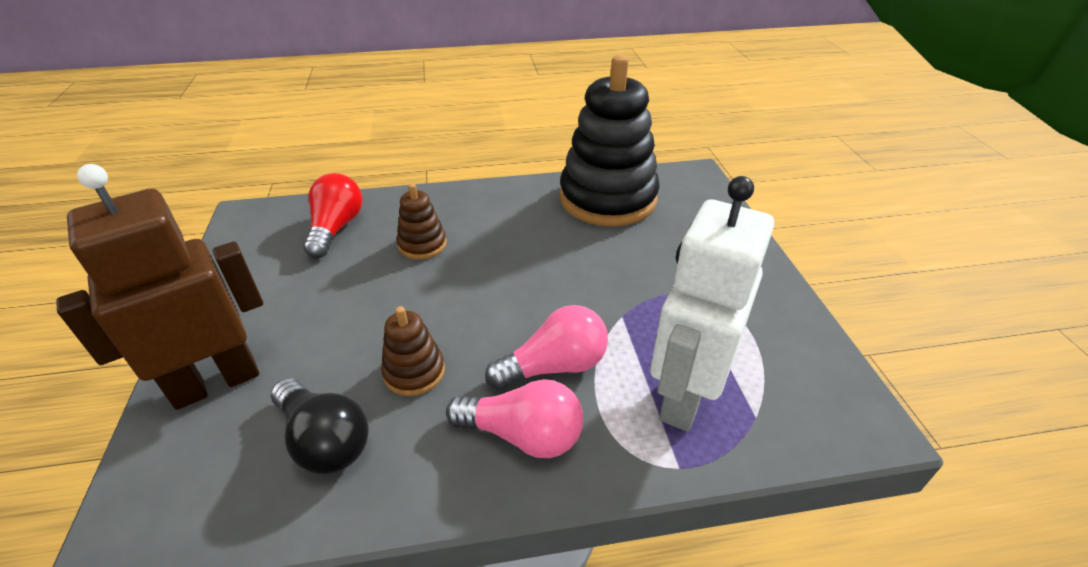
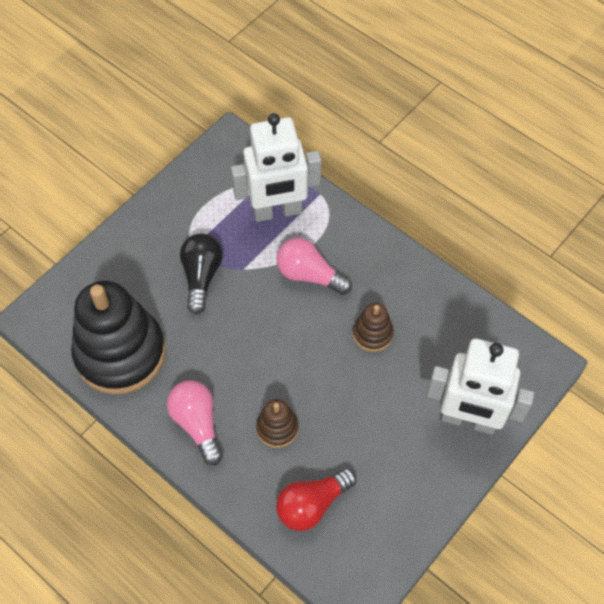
camera: 130 degrees left, 20 degrees up
(216, 382) = (468, 420): brown robot -> white robot
(324, 440) = (441, 335): black light bulb -> black light bulb (201, 276)
(523, 435) = (360, 259): pink light bulb -> pink light bulb (197, 424)

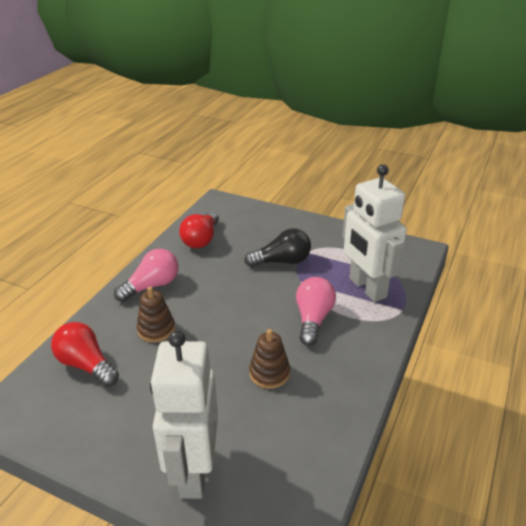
camera: 75 degrees right, 25 degrees down
(120, 353) = (201, 239): black stacking toy -> red light bulb

